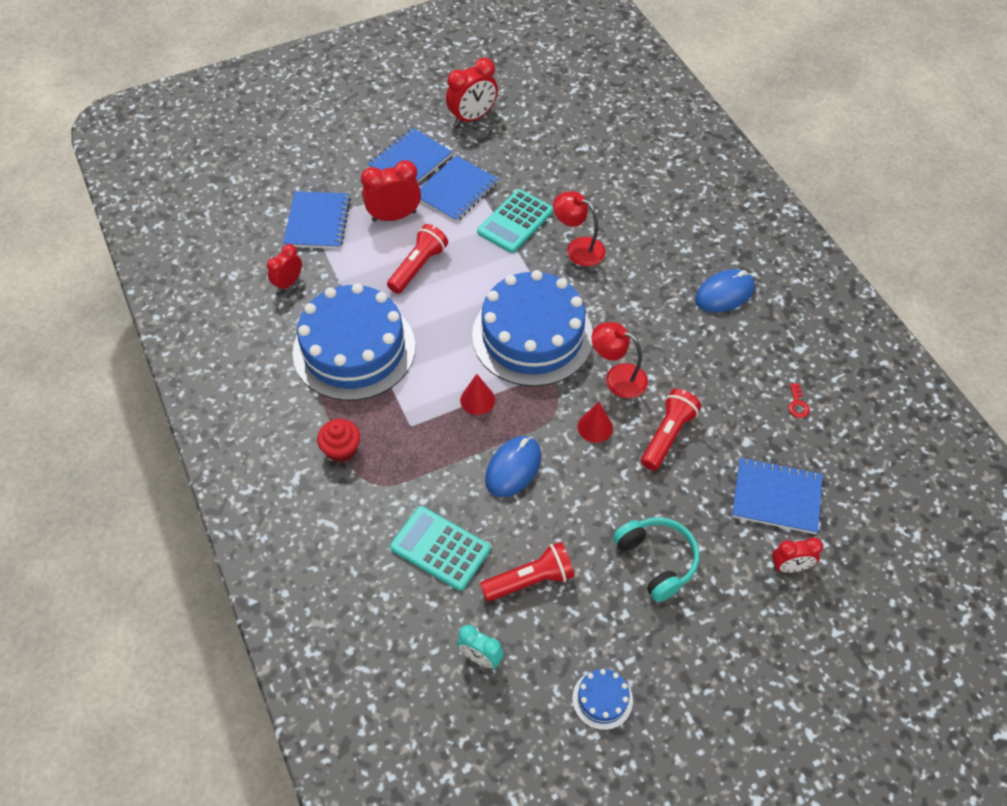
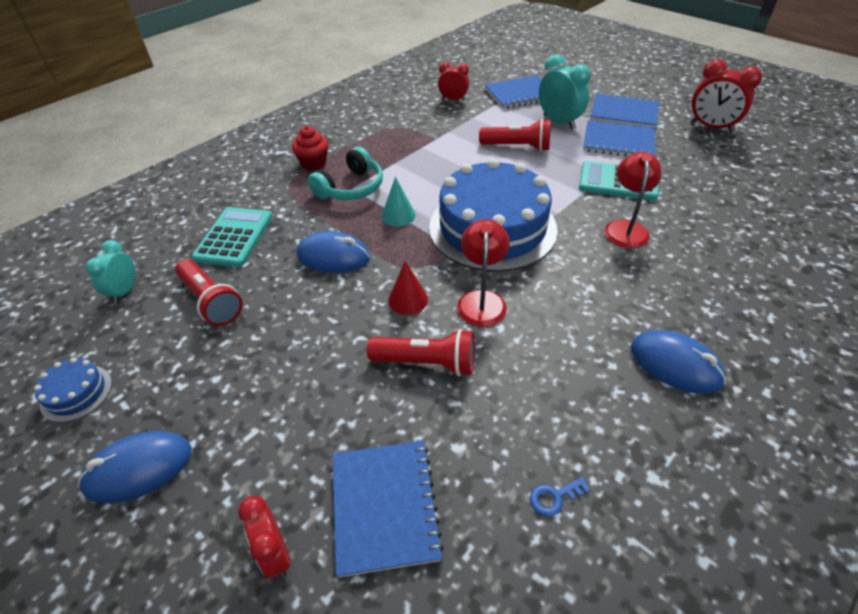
camera: 70 degrees right, 10 degrees down
(354, 349) = (411, 142): blue cake -> none
(394, 216) = (559, 122): red clock -> turquoise clock
(477, 400) = (398, 215): red cone -> turquoise cone
(656, 560) = (254, 396): turquoise headphones -> turquoise headphones (351, 188)
(698, 649) = (139, 469): none -> blue mouse
(797, 404) = (554, 497): red key -> blue key

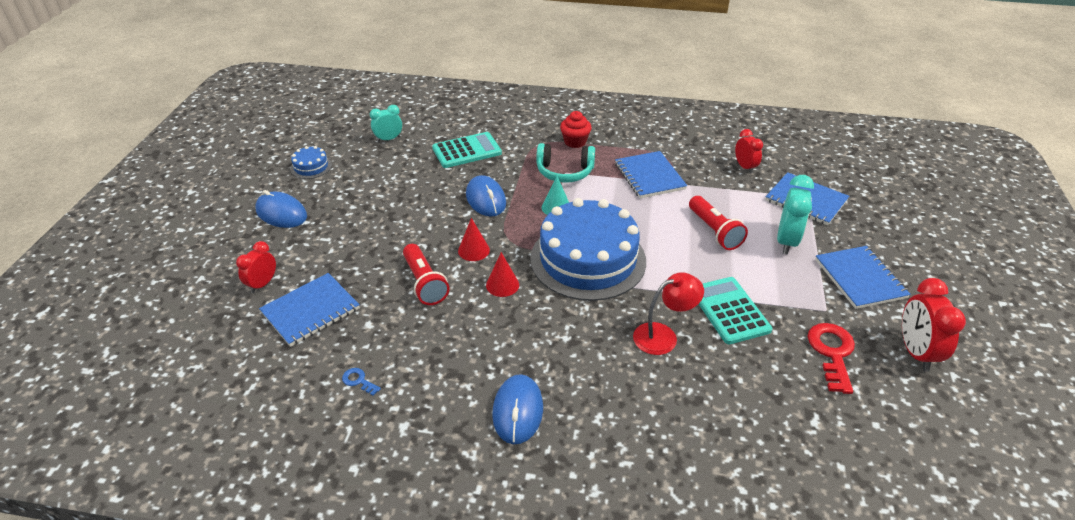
camera: 55 degrees right, 5 degrees down
(211, 301) = (406, 173): red flashlight -> none
(481, 300) = (502, 285): red lamp -> red cone
(618, 142) = (799, 291): blue notebook -> blue notebook (649, 176)
(693, 158) = (832, 353): none -> red key

